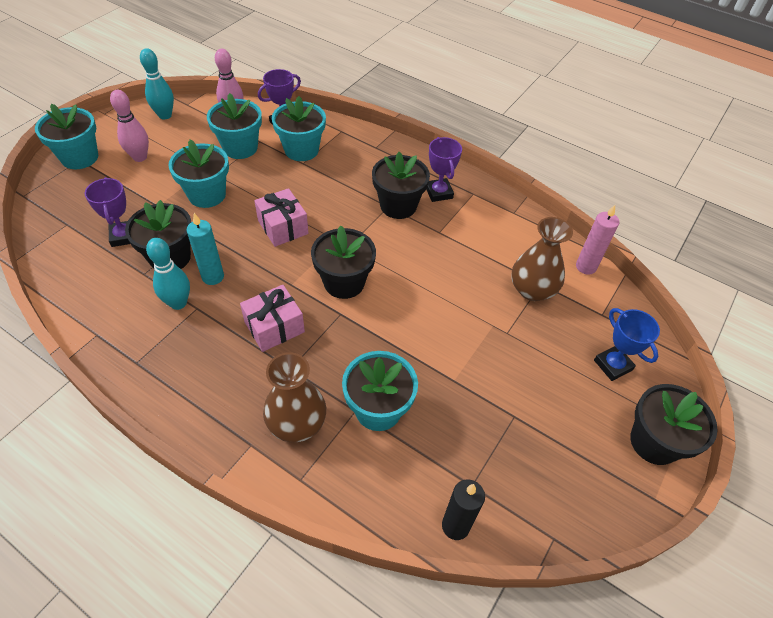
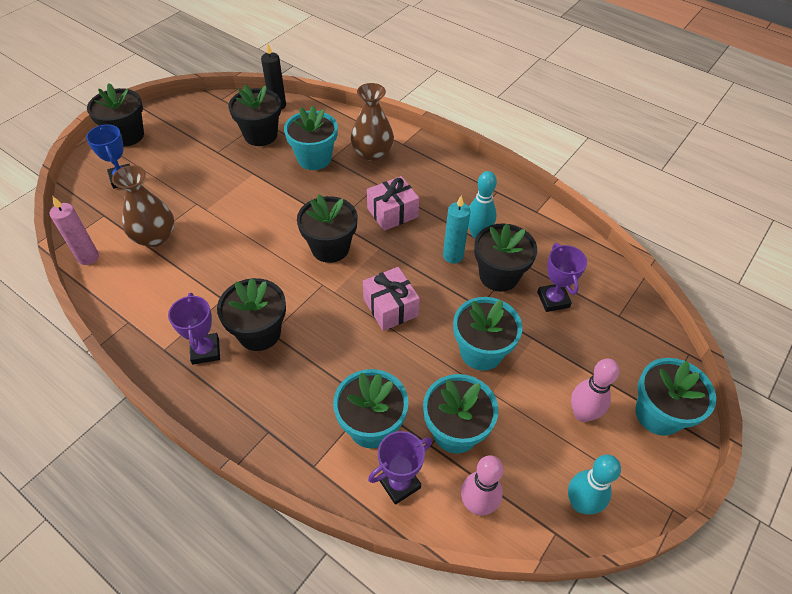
camera: 175 degrees left, 0 degrees up
(464, 452) = (260, 135): none -> black flower pot

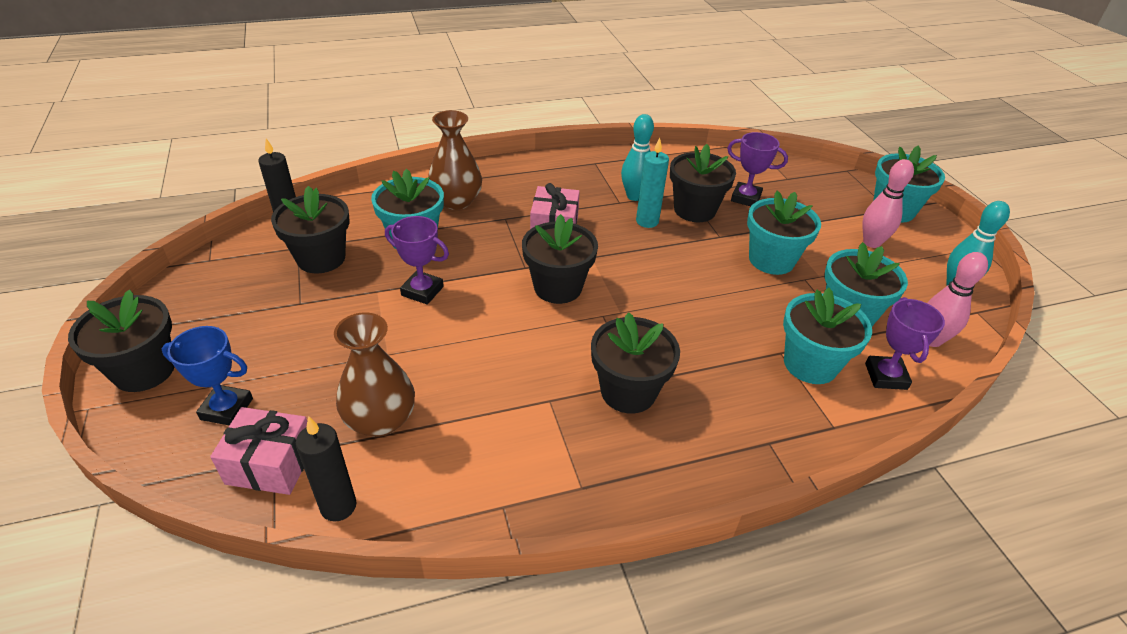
camera: 55 degrees left, 10 degrees down
(88, 257) = (338, 506): pink candle -> black candle
(205, 351) = (616, 448): purple trophy -> purple trophy (422, 291)
(390, 307) = (675, 286): pink gift -> pink gift (271, 464)

